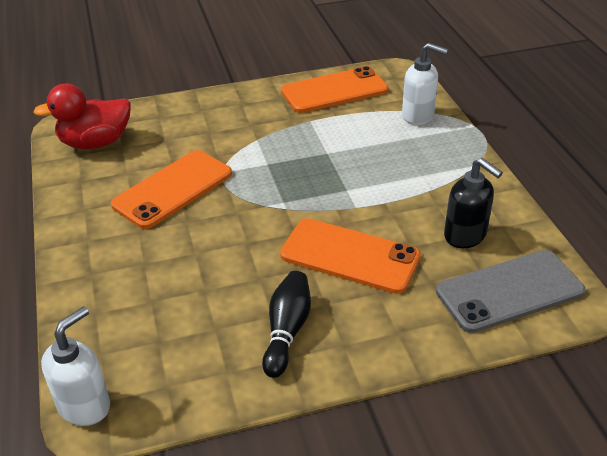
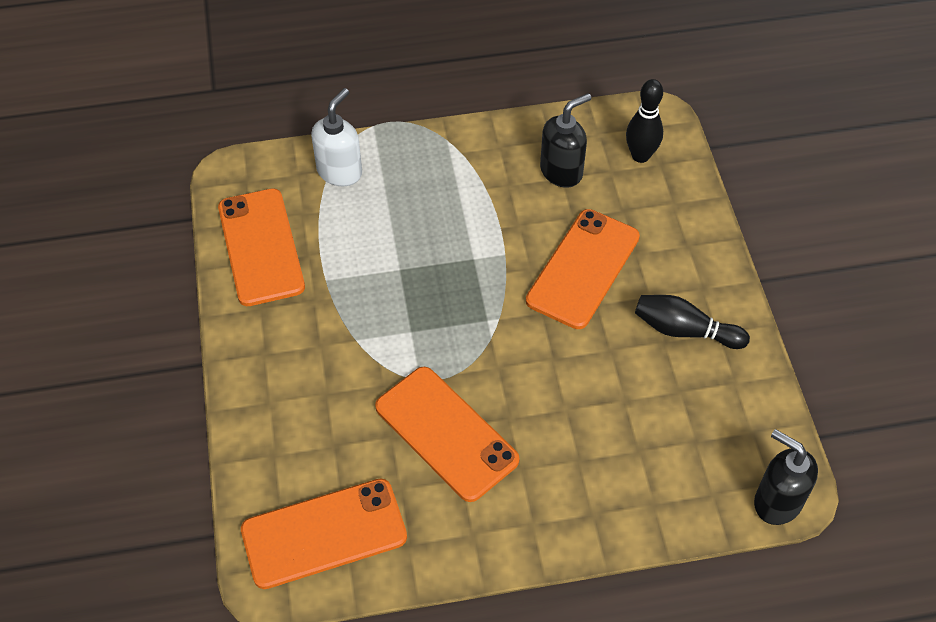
camera: 85 degrees left, 15 degrees up
(85, 405) = (777, 502): white soap dispenser -> black soap dispenser
(95, 143) = (324, 533): red duck -> orange phone
(509, 291) = (640, 156): grey phone -> black bowling pin

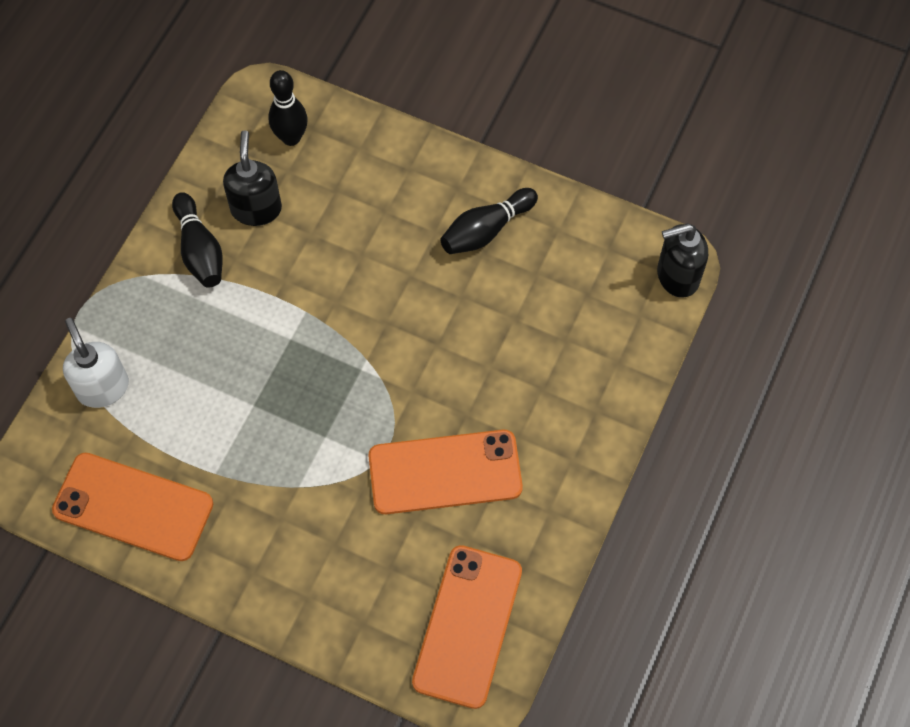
camera: 55 degrees left, 10 degrees up
(497, 159) = (199, 250): none -> black bowling pin
(583, 268) = (369, 262): orange phone -> none

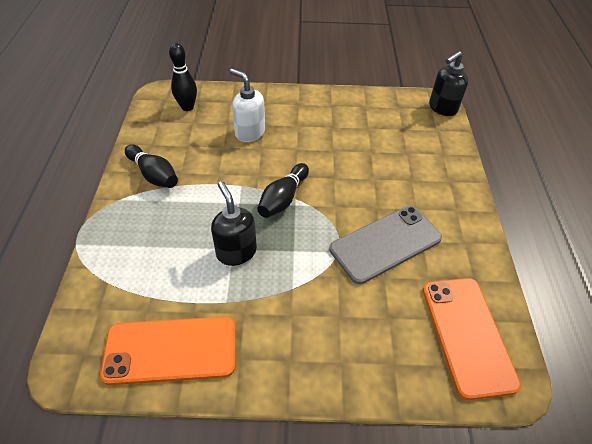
camera: 25 degrees left, 15 degrees down
(103, 387) = (113, 275): white soap dispenser -> white soap dispenser (249, 133)
(256, 209) = (182, 144): black soap dispenser -> black soap dispenser (236, 252)
(445, 472) = (385, 243): orange phone -> grey phone
(486, 230) = (326, 117): black bowling pin -> black bowling pin (283, 198)

